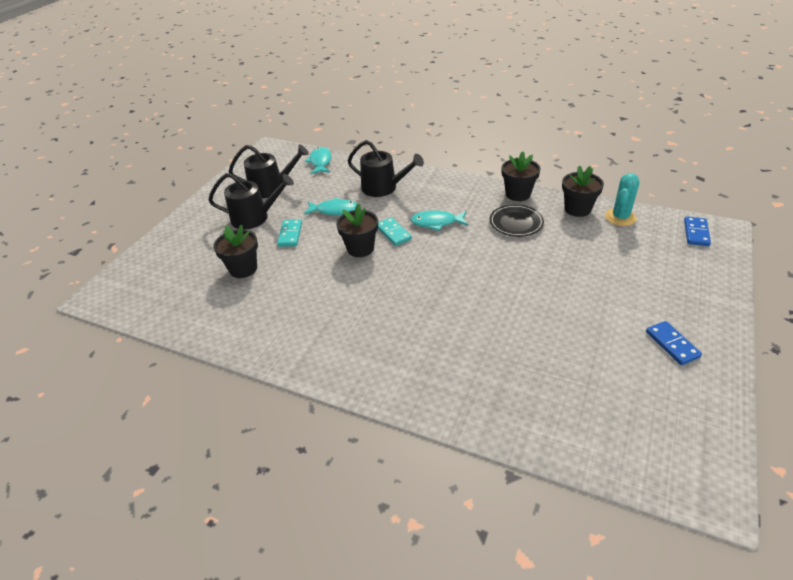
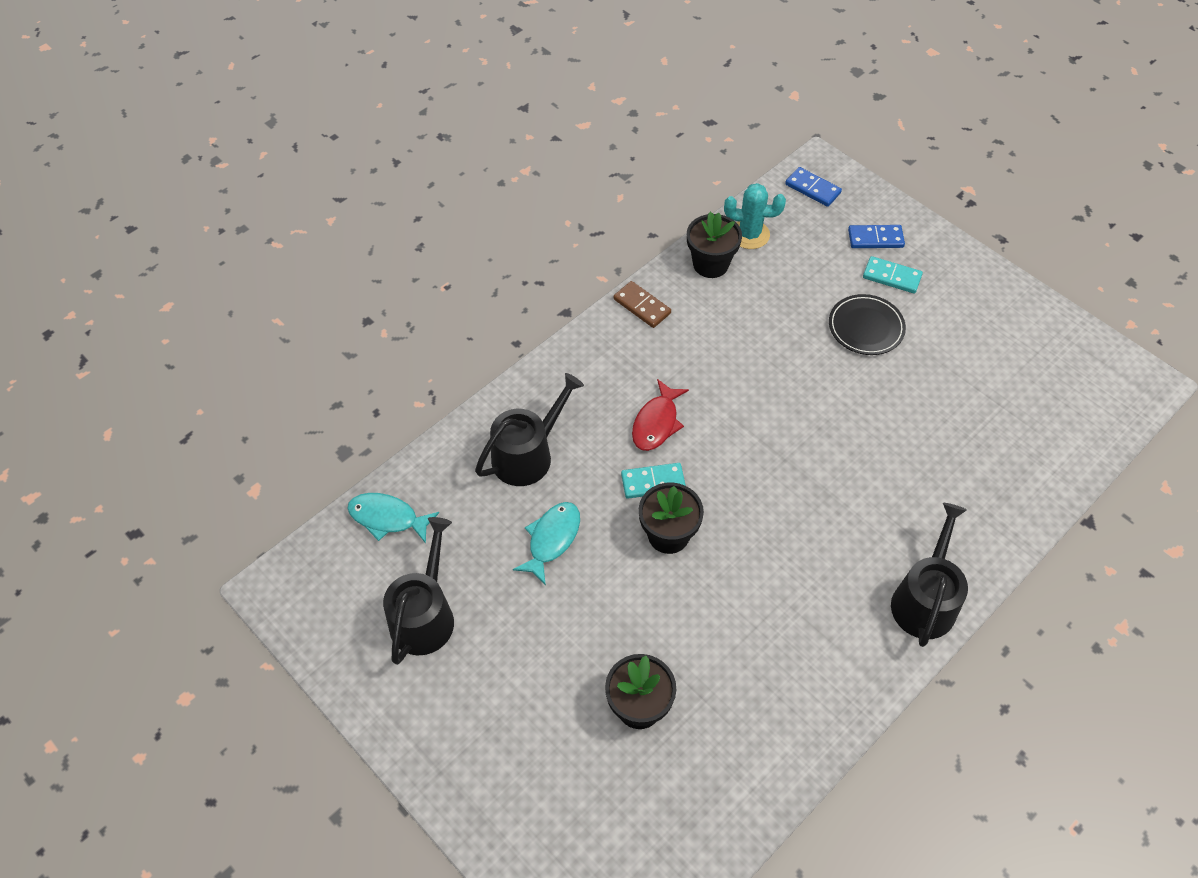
camera: 70 degrees left, 15 degrees up
(254, 217) = (504, 662): black watering can -> black watering can (925, 600)
(290, 234) = (583, 619): turquoise domino -> turquoise domino (891, 277)
(436, 223) = (657, 423): turquoise fish -> red fish
(516, 223) = (705, 338): black plate -> black plate (866, 327)
(518, 194) = (642, 306): black flower pot -> brown domino
(620, 217) = (749, 234): turquoise cactus -> turquoise cactus turned 45 degrees counterclockwise
(672, 344) = (971, 309): blue domino -> blue domino (875, 238)

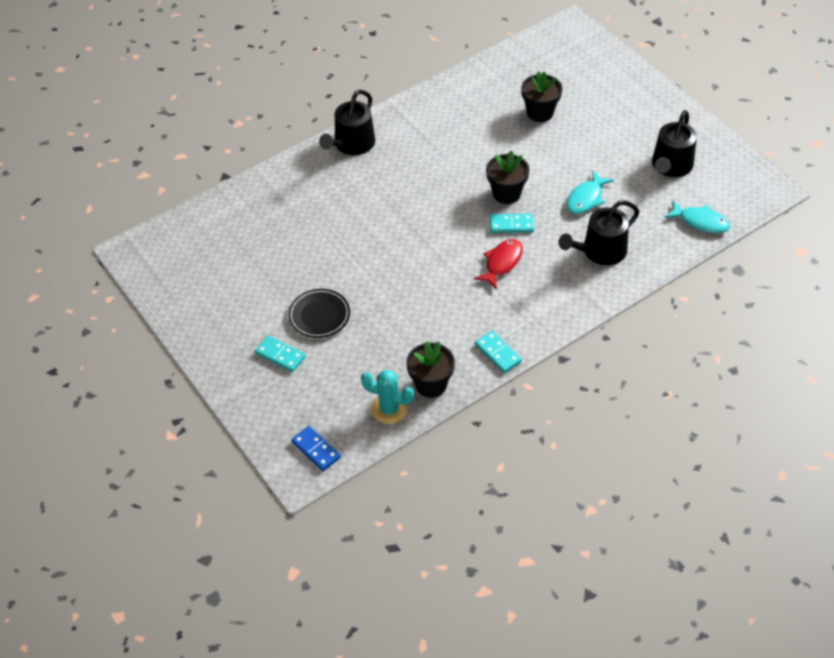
camera: 170 degrees left, 5 degrees down
(642, 306) = (497, 353): brown domino -> turquoise domino
(875, 238) = (279, 392): blue domino -> none

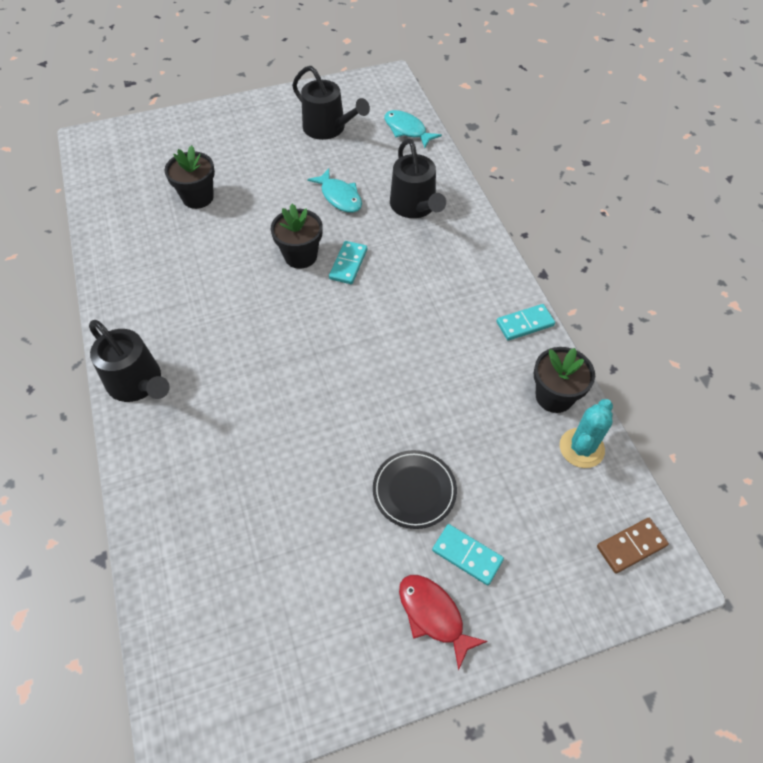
camera: 75 degrees left, 5 degrees up
(280, 355) = (467, 555): turquoise domino -> turquoise domino turned 75 degrees clockwise
(316, 450) = (631, 546): blue domino -> brown domino
(501, 263) = (399, 287): red fish -> red fish (433, 615)
(700, 222) = (407, 130): turquoise fish -> turquoise fish turned 90 degrees counterclockwise

